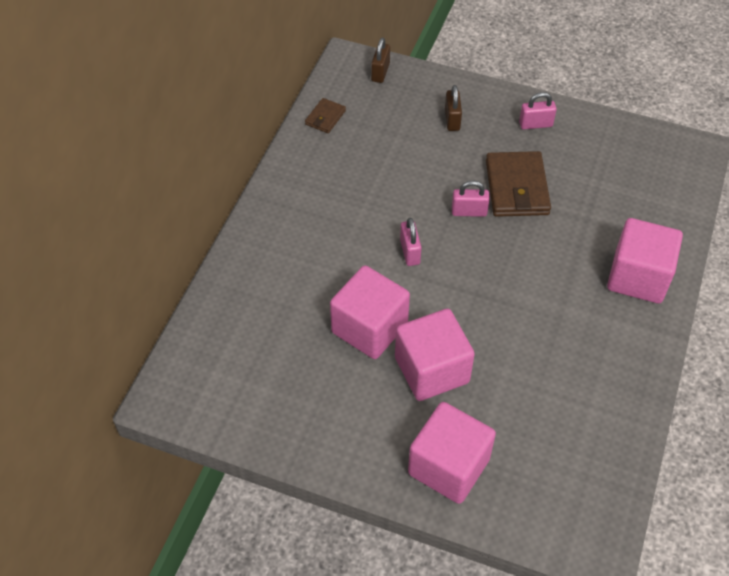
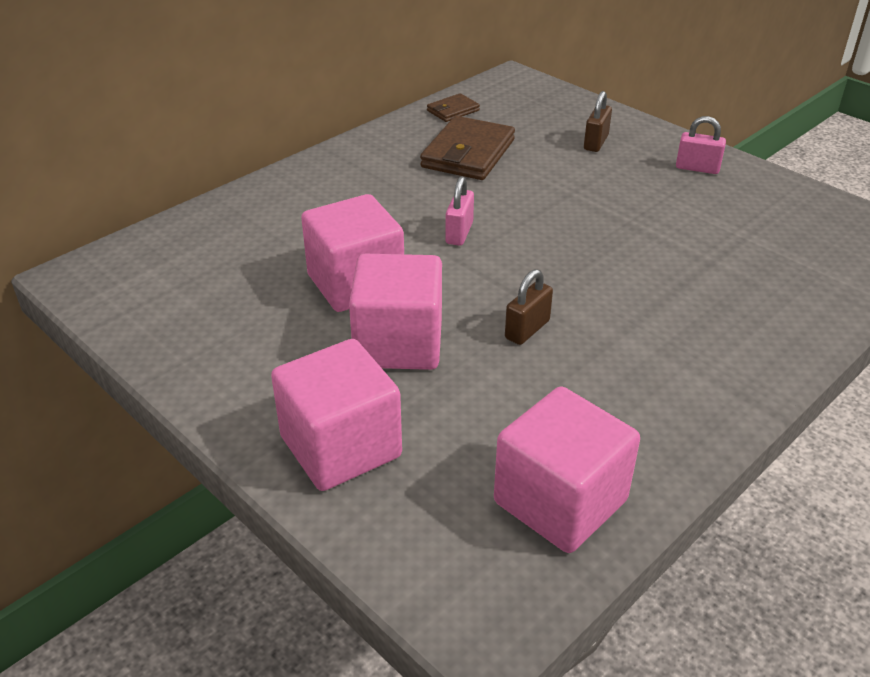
camera: 25 degrees right, 15 degrees down
(380, 72) = (541, 92): brown padlock -> brown padlock (527, 329)
(469, 212) = (558, 218): pink padlock -> none
(517, 187) = (635, 213): brown wallet -> brown wallet (468, 153)
(638, 277) = (748, 336): pink cube -> pink cube (560, 501)

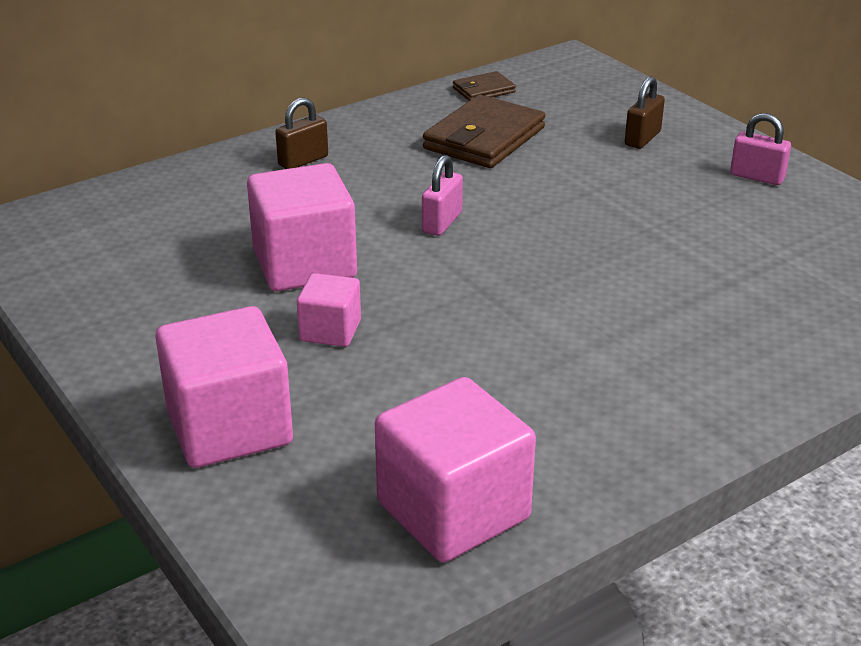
camera: 10 degrees right, 5 degrees down
(398, 344) = (330, 331): pink cube -> pink cube, size x0.54
(527, 329) = (483, 331): brown padlock -> brown padlock (303, 161)

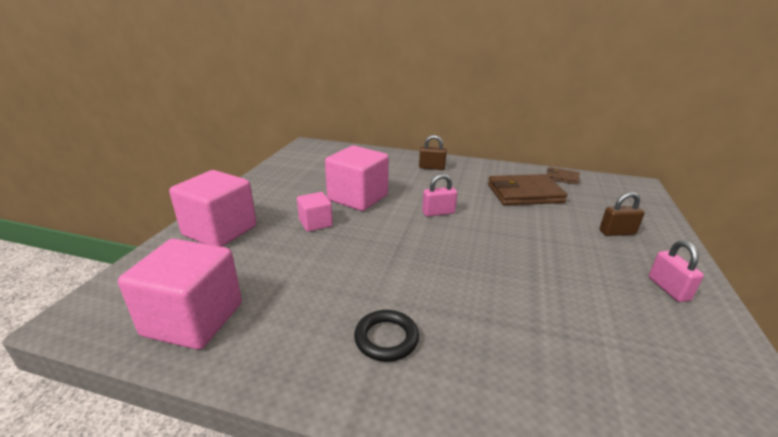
camera: 50 degrees right, 5 degrees down
(648, 378) = (386, 338): none -> black ring

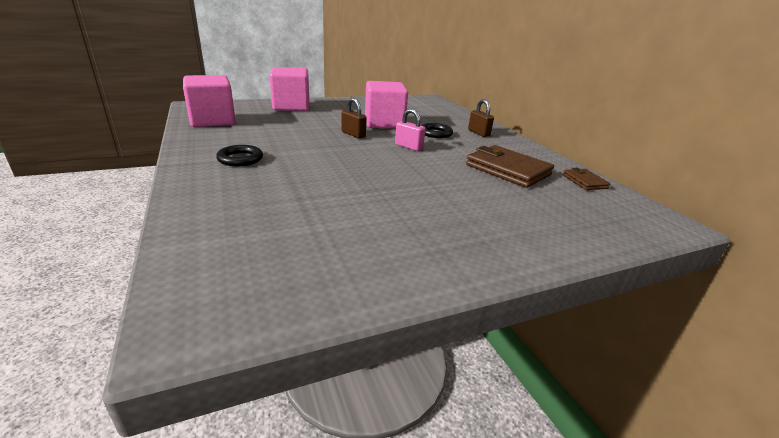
camera: 50 degrees right, 0 degrees up
(315, 223) = (333, 121): pink cube -> none
(414, 185) = (435, 133): none -> black ring
(617, 232) = (513, 218): brown padlock -> brown padlock (353, 134)
(668, 289) = (440, 250): pink padlock -> none

